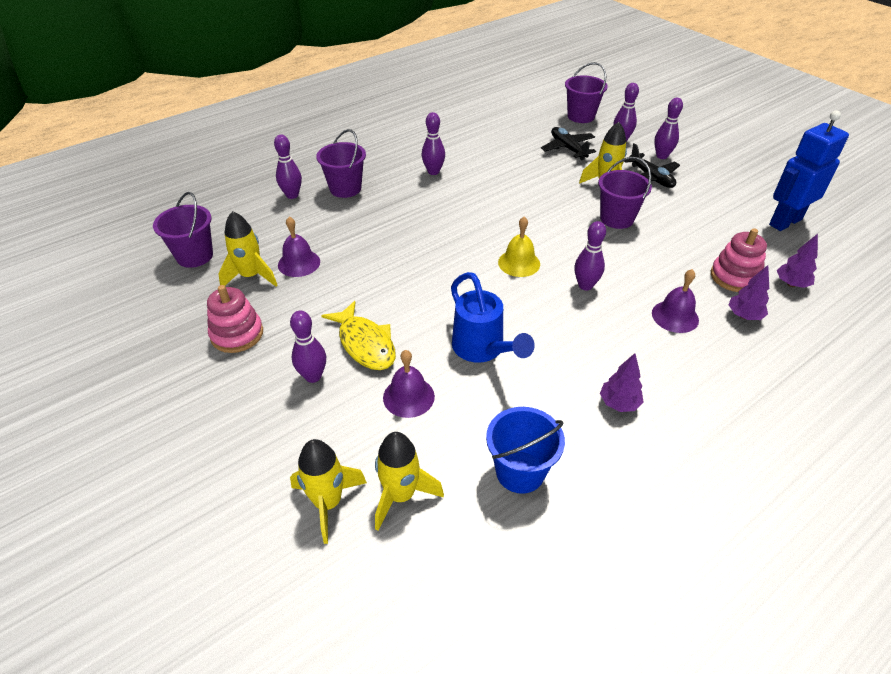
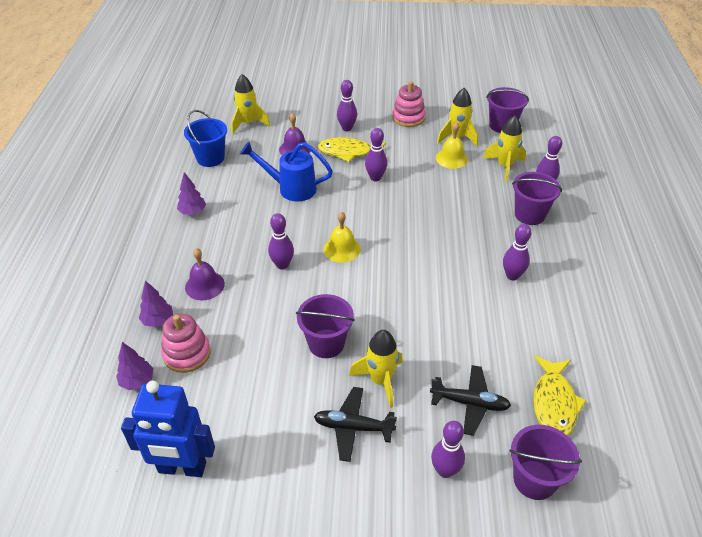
camera: 130 degrees right, 0 degrees up
(299, 263) = (451, 158): purple bell -> yellow bell
(328, 503) = (271, 106): yellow rocket -> yellow rocket (504, 166)
(523, 125) = (554, 403): none -> yellow fish
(661, 156) = (379, 479): purple bowling pin -> purple bowling pin (375, 178)
(785, 222) = (182, 468): blue robot -> blue robot turned 90 degrees clockwise

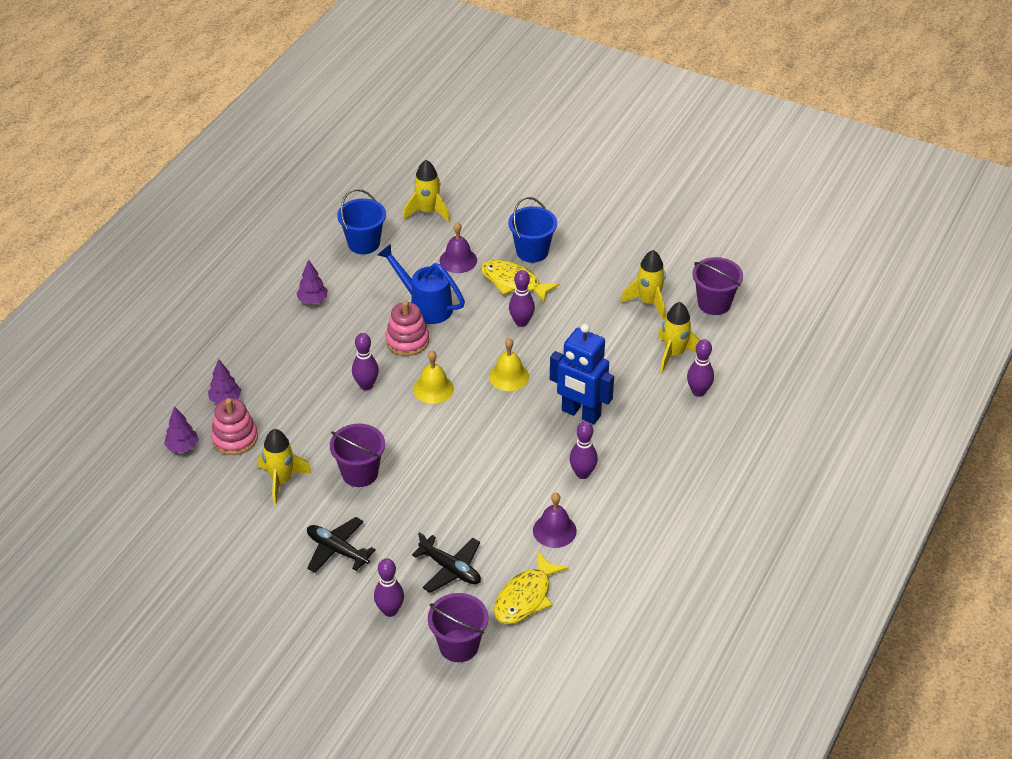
camera: 25 degrees right, 0 degrees up
(182, 468) = (183, 529): blue robot -> blue robot (580, 413)
(204, 285) = (283, 381): purple bell -> purple bell (554, 530)
(347, 128) = (532, 251): purple bowling pin -> blue bucket
(380, 380) = (386, 522): yellow rocket -> yellow rocket (281, 481)
(408, 118) = (611, 259): pink stacking toy -> pink stacking toy (407, 341)
(451, 158) = (622, 326): yellow bell -> yellow bell (509, 376)
(529, 215) = (655, 418): purple bucket -> none

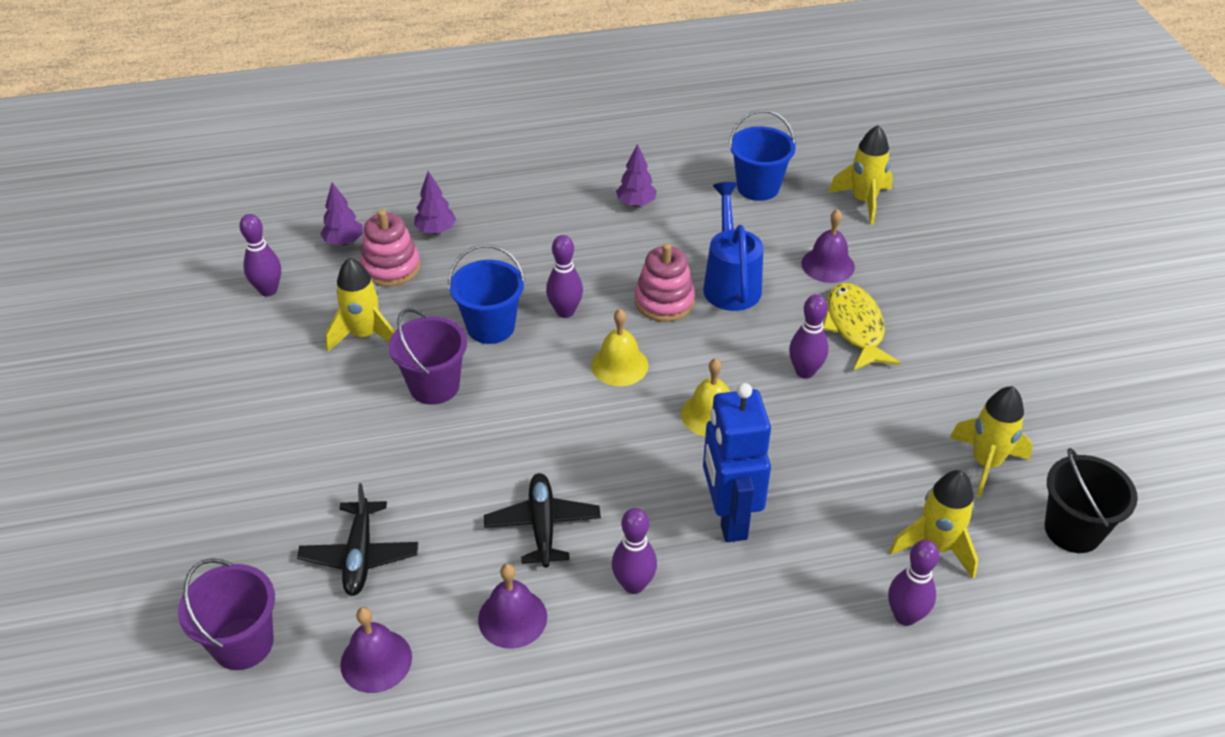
camera: 50 degrees right, 0 degrees up
(337, 550) = (304, 439): black plane -> black plane (542, 525)
(390, 611) = (250, 541): purple bowling pin -> purple bowling pin (268, 290)
(525, 597) = (376, 661): yellow fish -> purple bell
(532, 251) = (920, 312): blue bucket -> blue bucket (490, 327)
(714, 303) = (1072, 530): purple bucket -> black bucket

